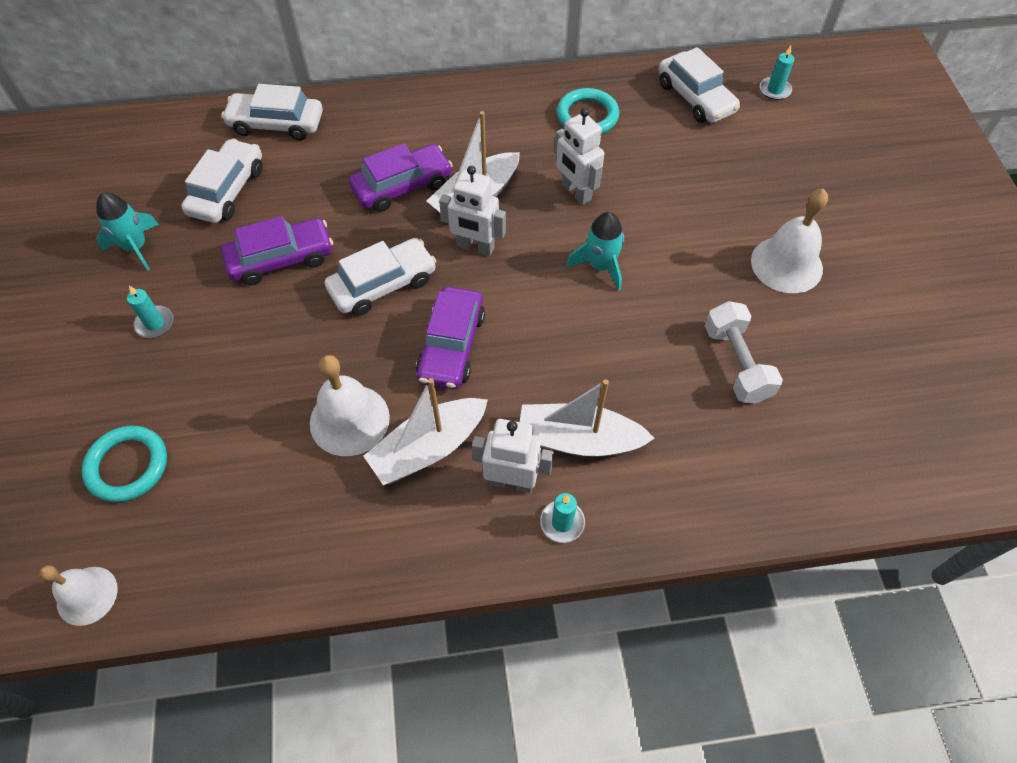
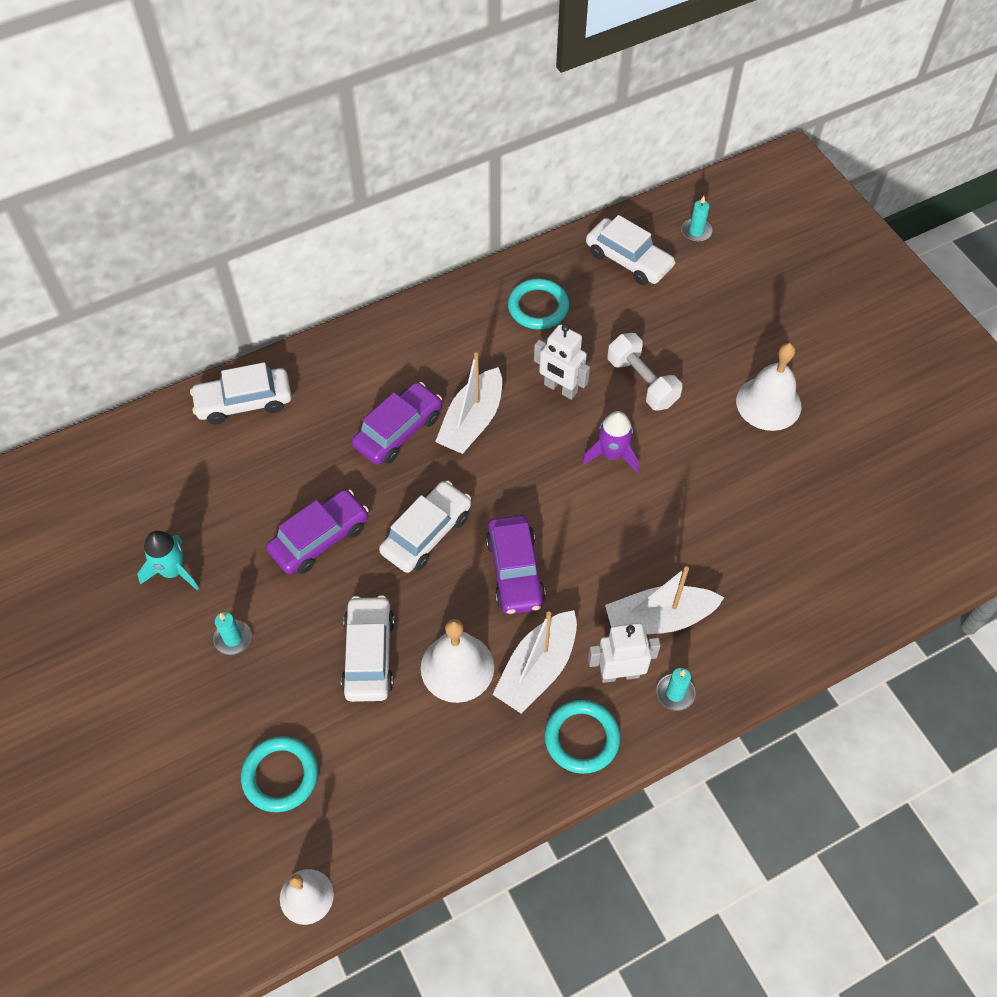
camera: 20 degrees left, 0 degrees up
(227, 191) = (232, 486): white car -> white car (369, 654)
(441, 535) = (581, 738): none -> turquoise ring
(475, 247) = (493, 470): white robot -> none
(600, 266) = (612, 454): turquoise rocket -> purple rocket
(736, 363) = (761, 508): white dumbbell -> white dumbbell (642, 382)

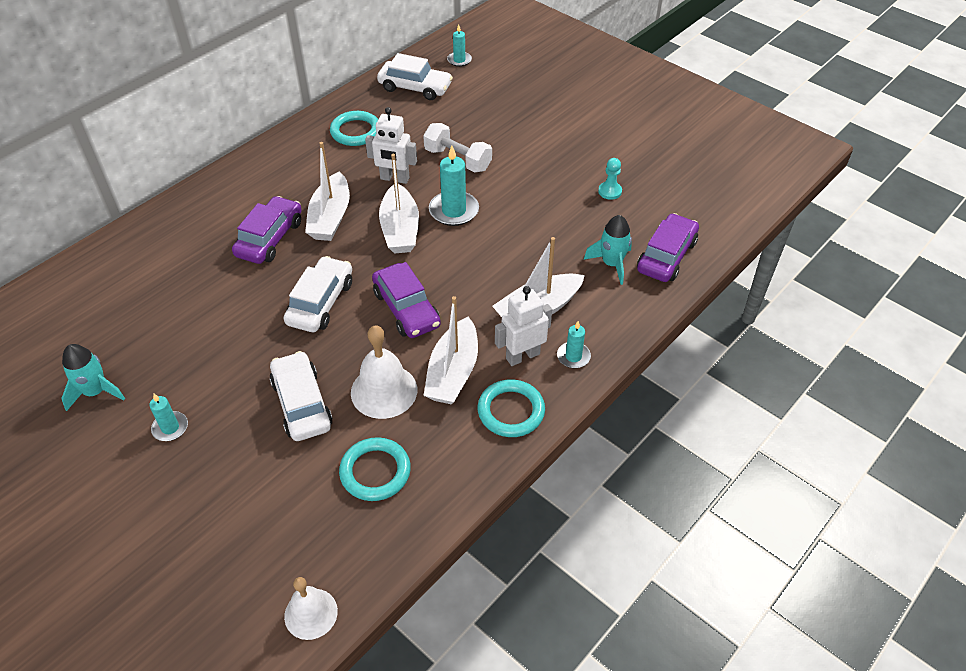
camera: 20 degrees left, 10 degrees down
(244, 402) = (124, 252): white car -> none
(280, 775) = (252, 522): turquoise ring -> turquoise ring (375, 472)
(320, 538) = (227, 331): purple car -> purple car (666, 256)
(543, 461) = (400, 229): none -> white boat
(612, 454) = (454, 211): purple rocket -> turquoise candle
(767, 585) = (611, 264): none -> turquoise rocket
(768, 403) = (560, 150): white bell -> none
(805, 482) = (610, 191): none -> turquoise pawn

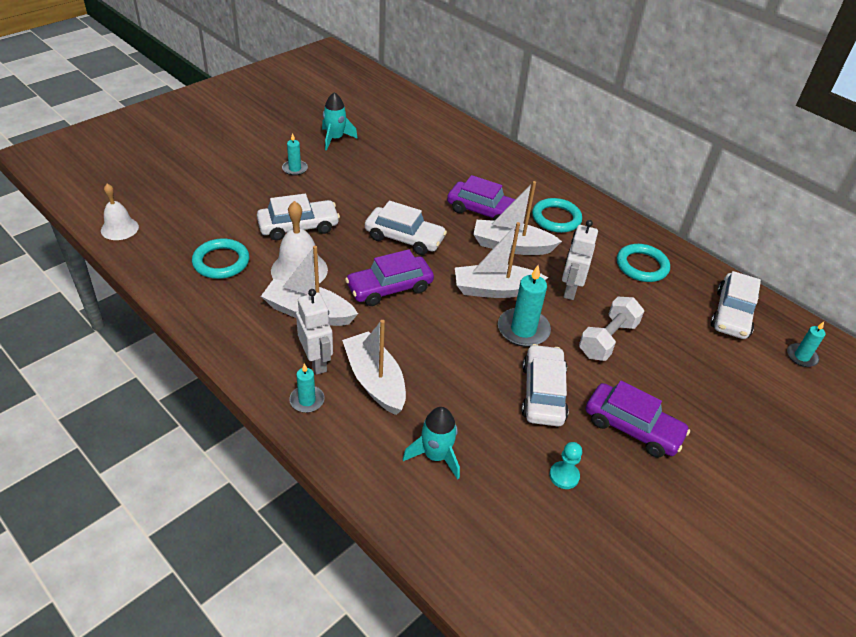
camera: 90 degrees right, 5 degrees down
(511, 411) = (254, 346): turquoise ring -> turquoise ring (556, 218)
(528, 200) = (543, 393): none -> white car
(666, 256) = (445, 516): purple car -> purple car (632, 428)

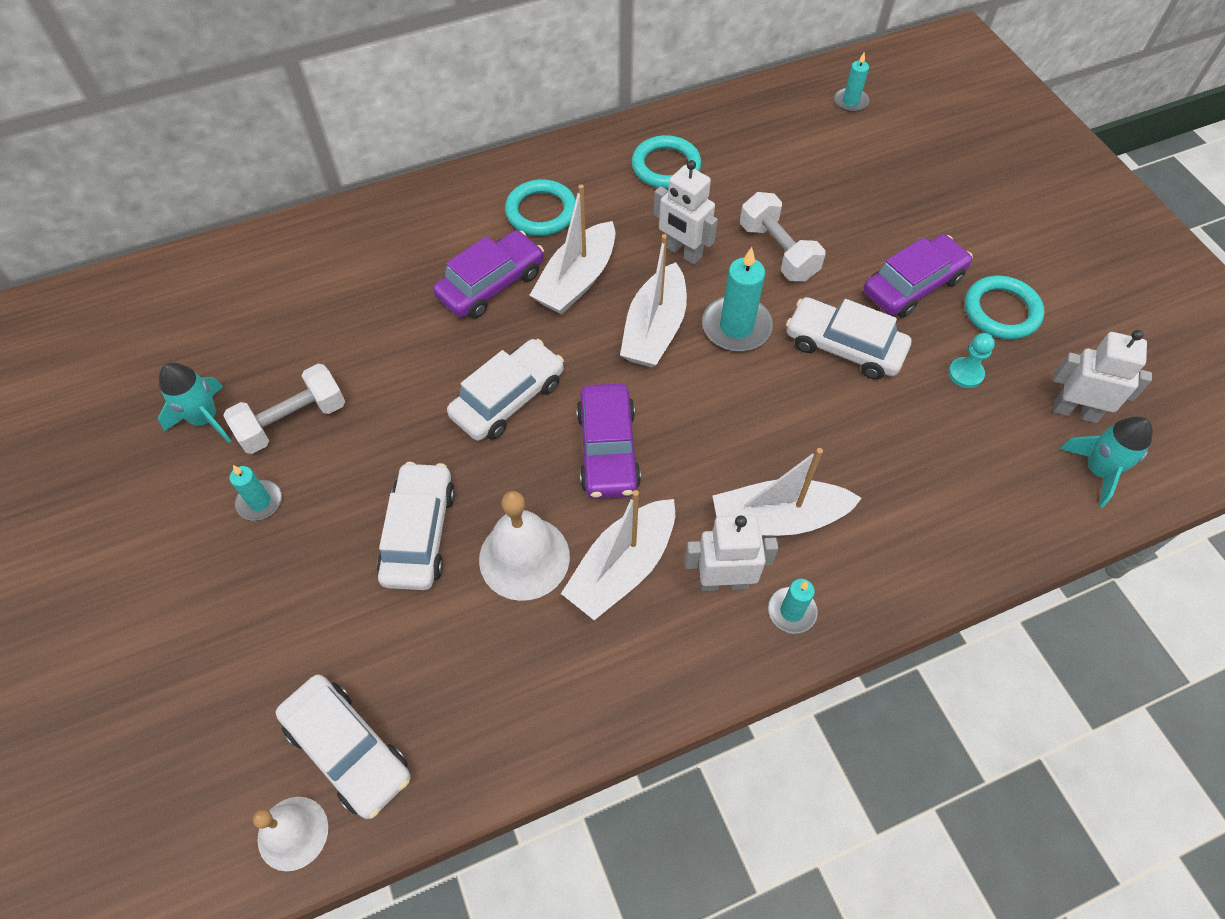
camera: 65 degrees left, 15 degrees up
(221, 262) = (459, 669): turquoise ring -> turquoise ring (1001, 311)
(348, 166) = (292, 421): none -> white dumbbell
(435, 456) = (914, 489): turquoise rocket -> turquoise rocket (1098, 471)
(571, 564) = (1075, 411): none -> white robot
(732, 314) = (772, 125): white car -> white car (348, 750)

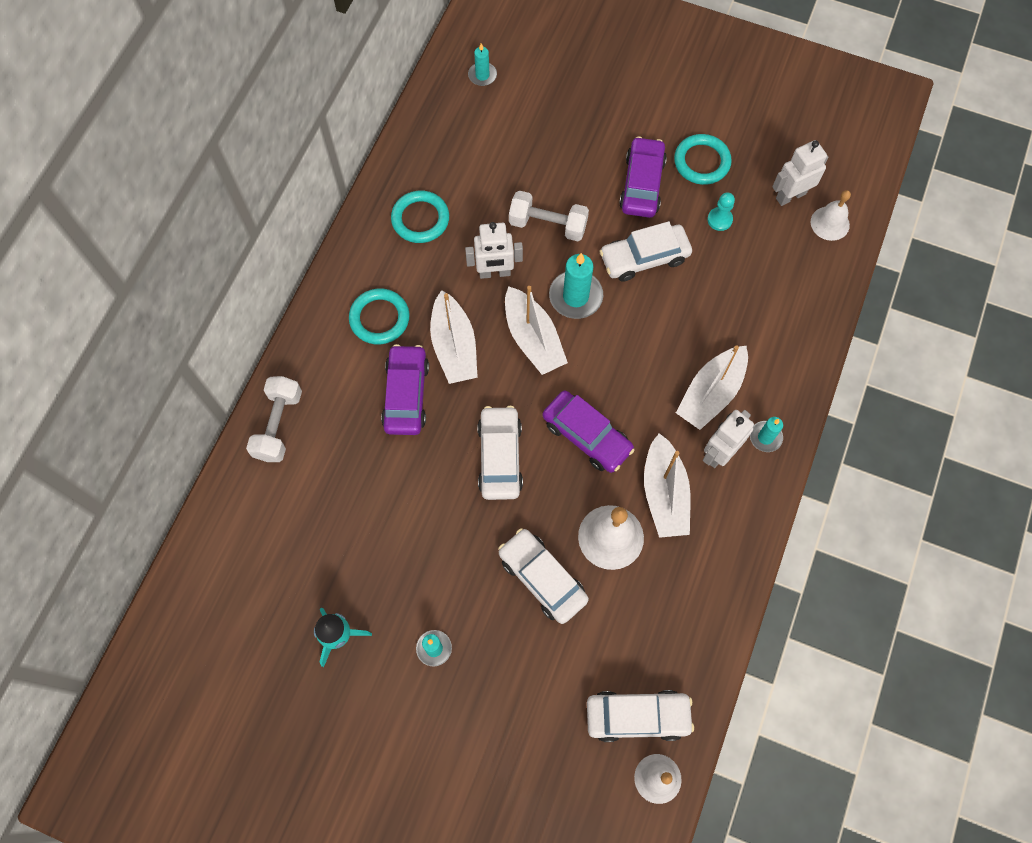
camera: 45 degrees left, 10 degrees up
(292, 421) = (393, 587): white dumbbell -> white dumbbell (278, 425)
(1098, 471) = (830, 223): turquoise rocket -> white bell

